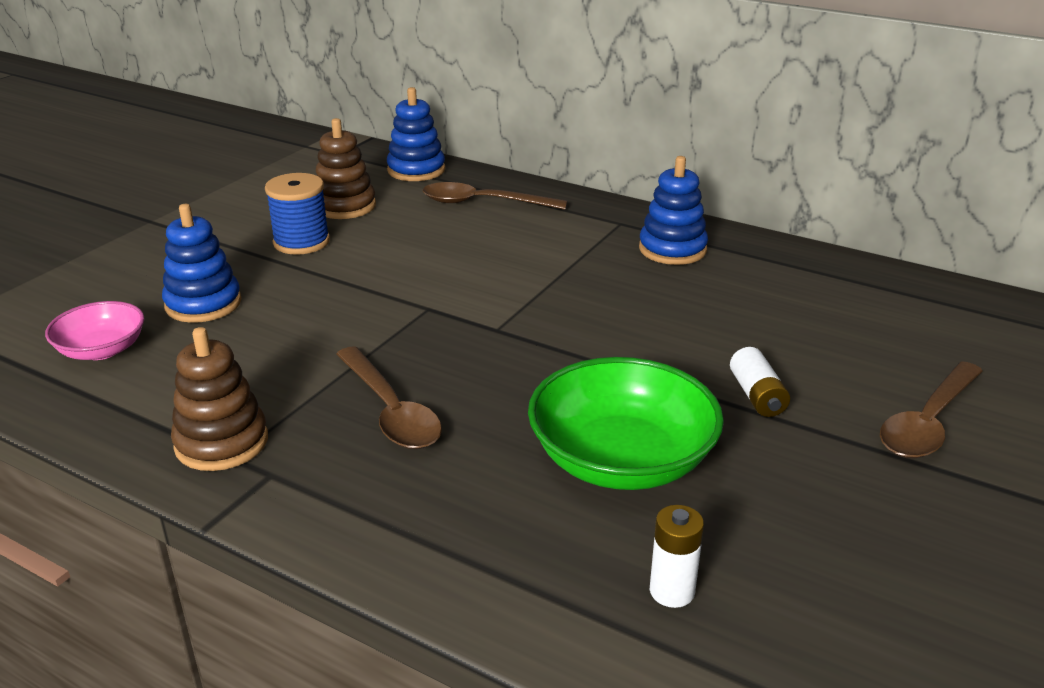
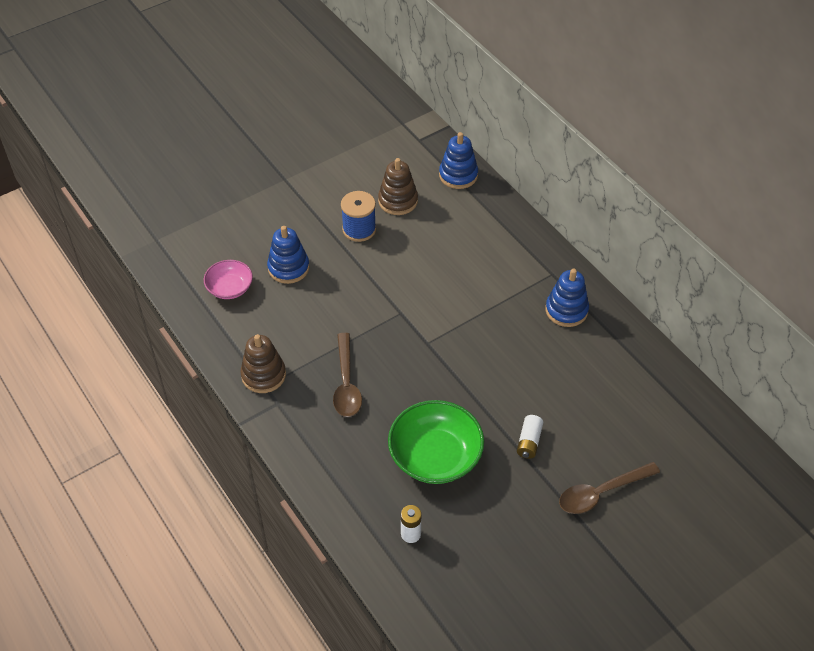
camera: 25 degrees right, 20 degrees up
(483, 203) = (481, 225): brown spoon -> none

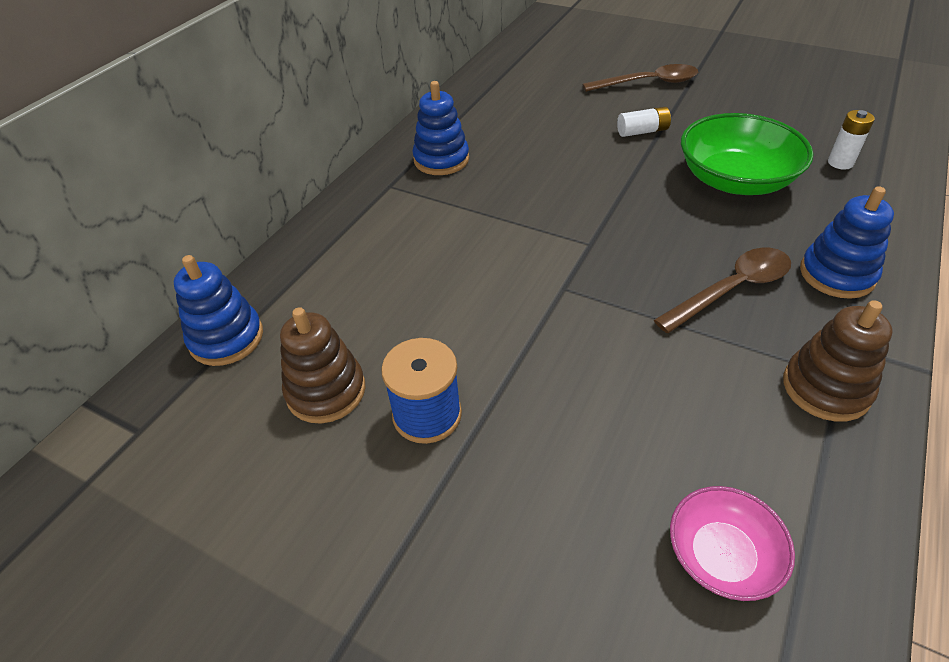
camera: 115 degrees left, 5 degrees down
(288, 268) = (592, 477): blue stacking toy -> blue stacking toy (837, 274)
(601, 493) = (648, 83): brown spoon -> brown spoon turned 45 degrees counterclockwise

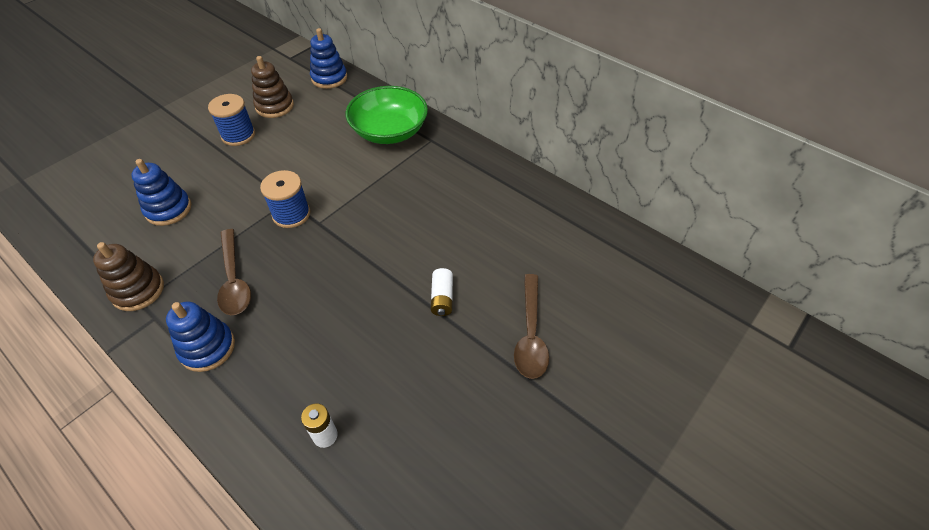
camera: 100 degrees right, 5 degrees up
(441, 160) = (451, 168): blue stacking toy -> blue stacking toy (168, 209)
(588, 274) = (291, 214): none -> blue spool
(722, 555) = (101, 210): pink bowl -> none
(735, 180) = (342, 336): green bowl -> green bowl (389, 131)

